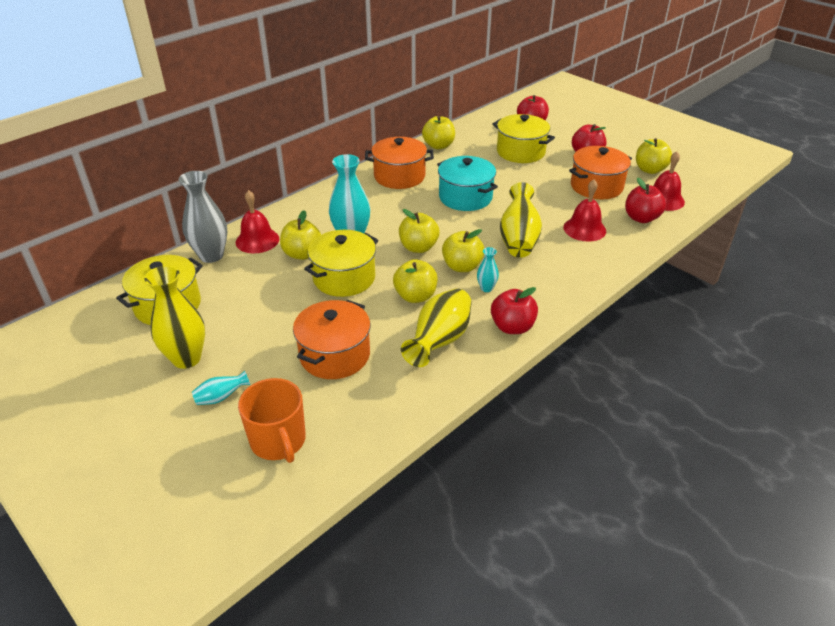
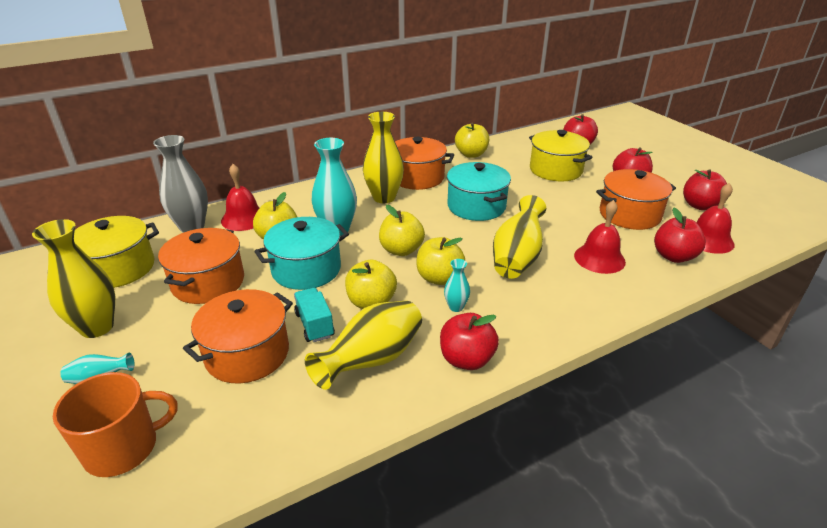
camera: 15 degrees right, 5 degrees down
(262, 304) = (208, 282): none -> orange pot
(278, 441) = (123, 447): orange mug -> orange mug turned 105 degrees counterclockwise
(344, 278) = (306, 269): yellow pot -> turquoise pot
(378, 200) = (384, 197): none -> yellow vase
(378, 322) = (314, 325): none -> turquoise truck
(650, 170) = (700, 205): yellow apple -> red apple

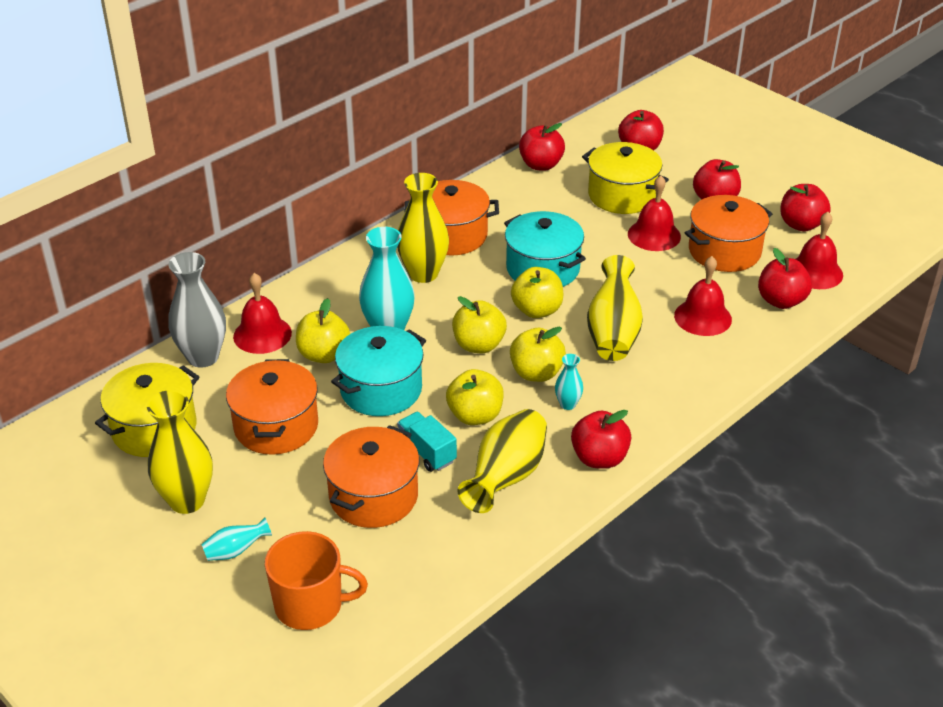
camera: 15 degrees left, 5 degrees up
(123, 447) = (310, 605): orange mug -> orange mug turned 45 degrees clockwise
(471, 154) = (506, 185): yellow apple -> yellow apple (537, 310)
(501, 146) = (541, 165): none -> red apple
(573, 197) = (654, 235): none -> red bell

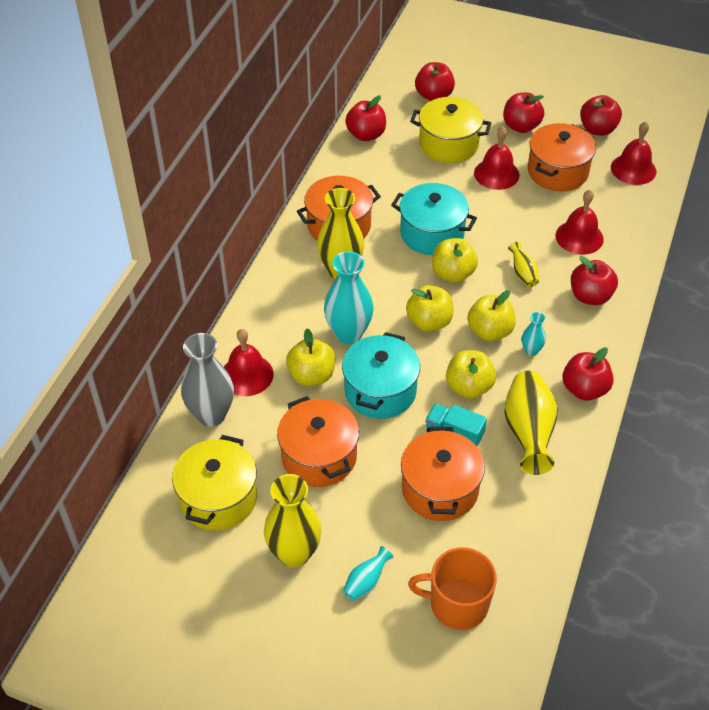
camera: 25 degrees left, 10 degrees up
(310, 605) = (457, 604): orange mug -> orange mug turned 150 degrees counterclockwise
(613, 332) = (523, 273): yellow vase -> yellow vase, size x0.49
(781, 301) = (625, 203): red apple -> red apple (590, 296)

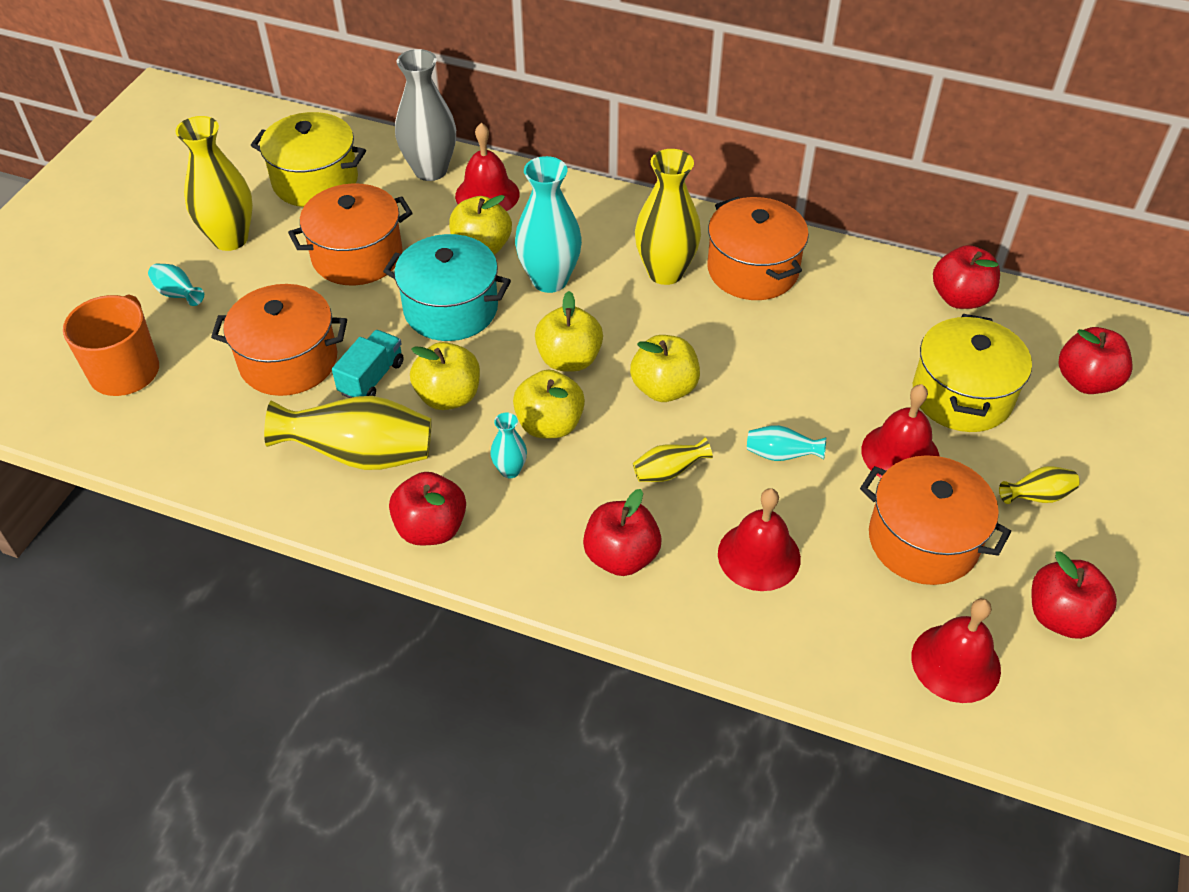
camera: 90 degrees right, 0 degrees up
(432, 233) = (748, 368): turquoise pot -> none
(503, 223) = (781, 455): none -> turquoise vase
(521, 126) = (1036, 497): red apple -> yellow vase

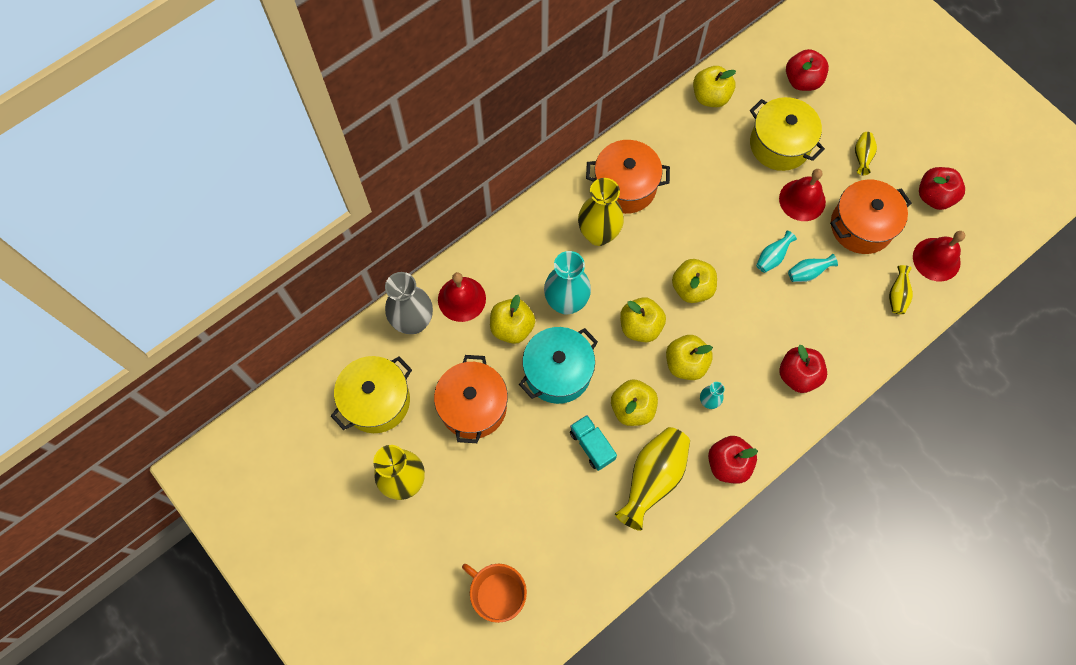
camera: 60 degrees left, 20 degrees up
(178, 295) = (442, 536): turquoise vase -> turquoise vase (808, 273)
(289, 361) = (548, 489): orange pot -> none
(668, 472) = (754, 320): yellow vase -> yellow vase (897, 295)
(759, 556) = (831, 308): red bell -> none
(960, 298) = (710, 97): red apple -> yellow apple

